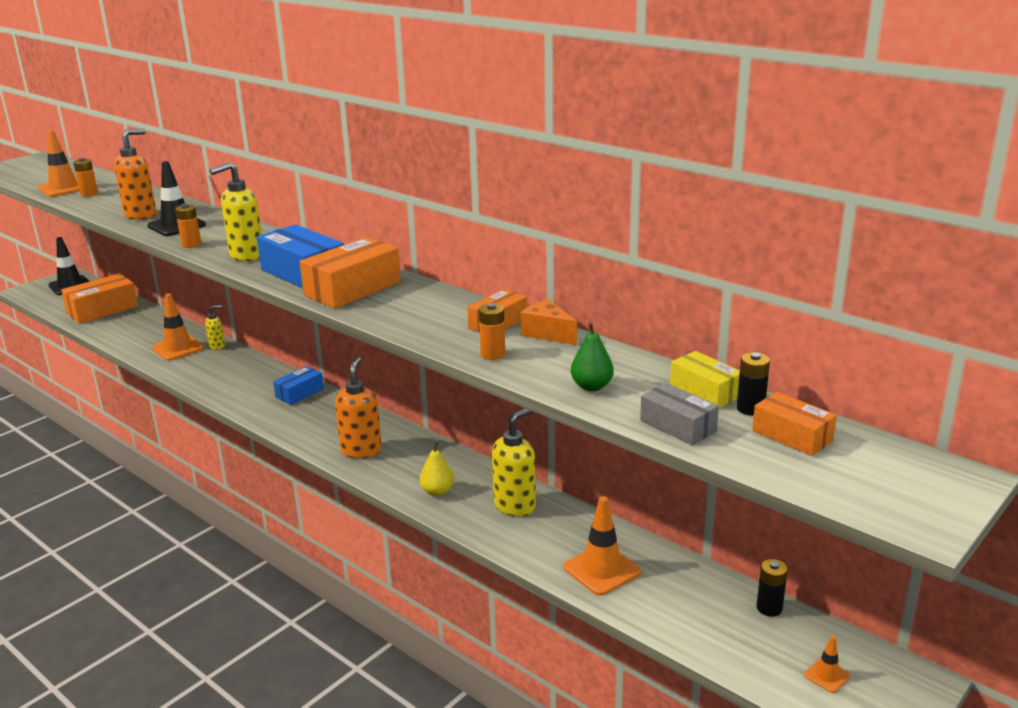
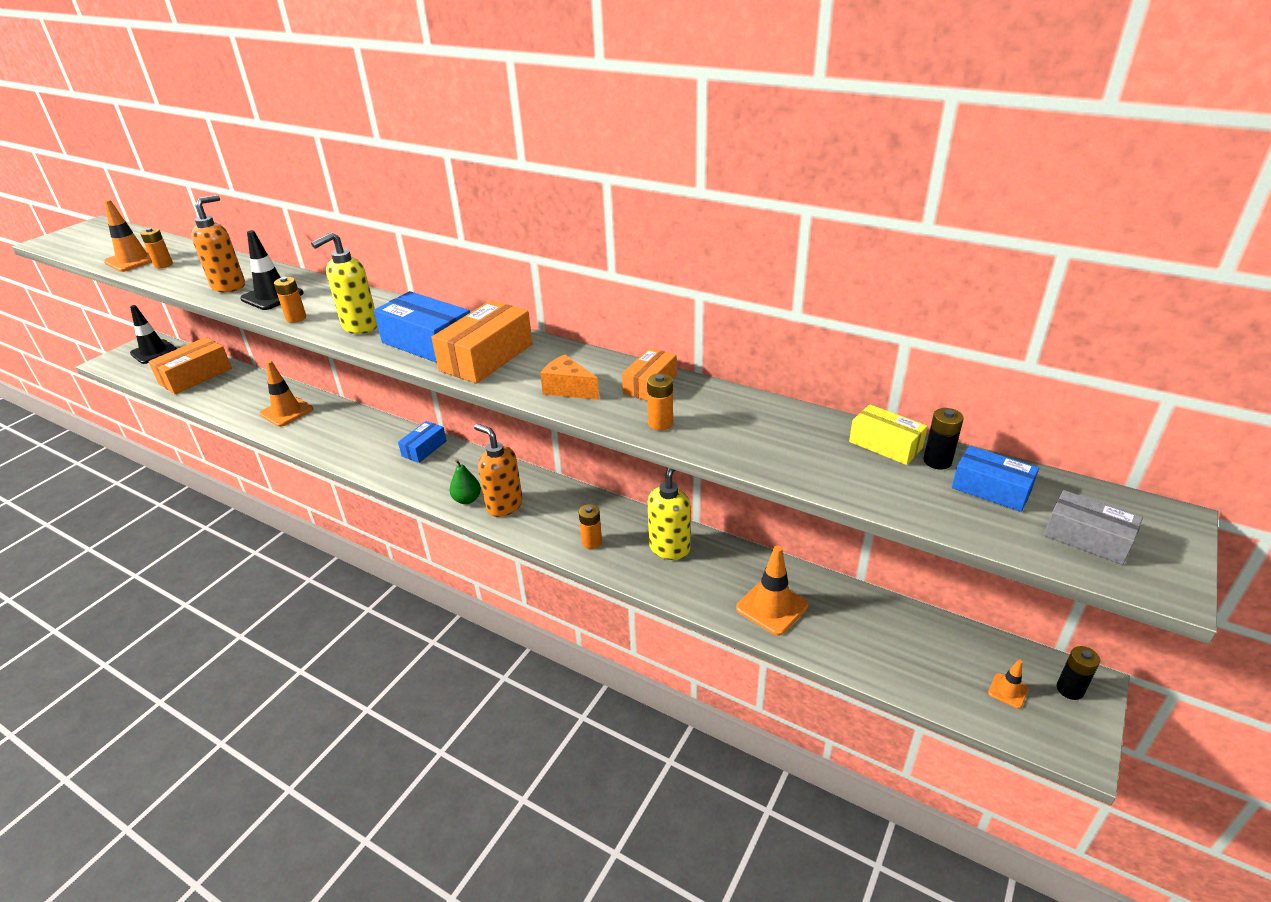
camera: 10 degrees left, 10 degrees up
(217, 346) = (326, 405): yellow soap dispenser -> none
(361, 450) = (504, 505): orange soap dispenser -> orange soap dispenser turned 45 degrees counterclockwise
(437, 491) = (591, 542): yellow pear -> orange battery
(547, 333) = (704, 392): orange cheese -> orange cheese (568, 389)
(591, 386) = (774, 452): green pear -> green pear (467, 499)
(678, 426) = (879, 491): grey box -> grey box (1087, 538)
(769, 608) = (933, 626): black battery -> black battery (1070, 689)
(792, 436) = (991, 489): orange box -> blue box

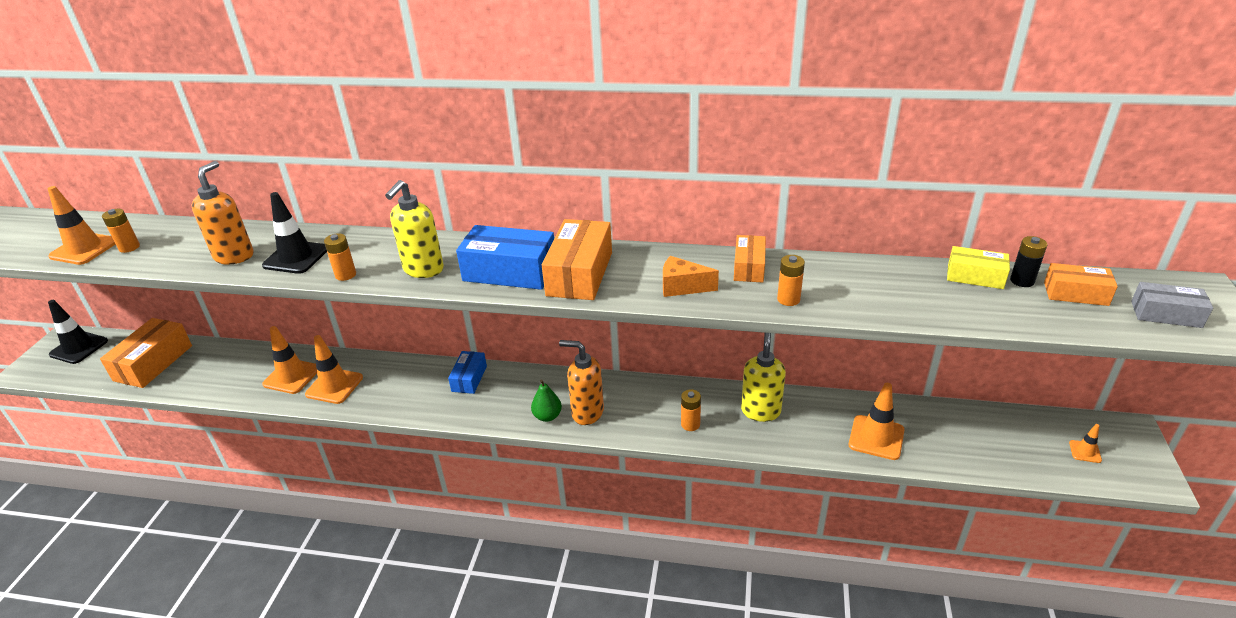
camera: 20 degrees left, 0 degrees up
(313, 428) = (334, 386): none -> orange traffic cone
(991, 489) = (1075, 294): blue box -> orange box
(1070, 689) = (1123, 437): black battery -> none

